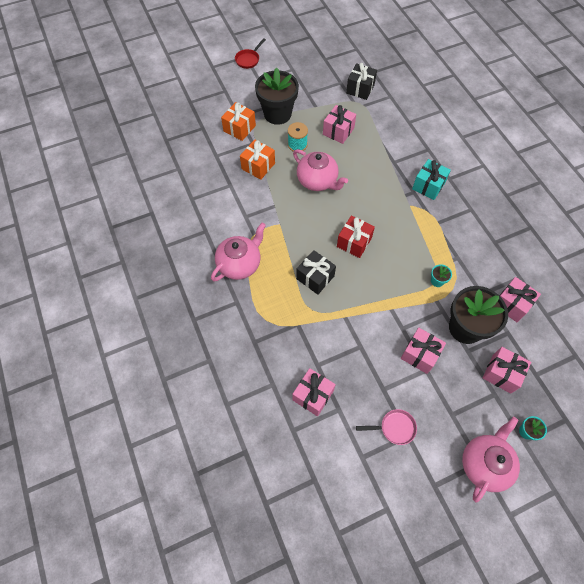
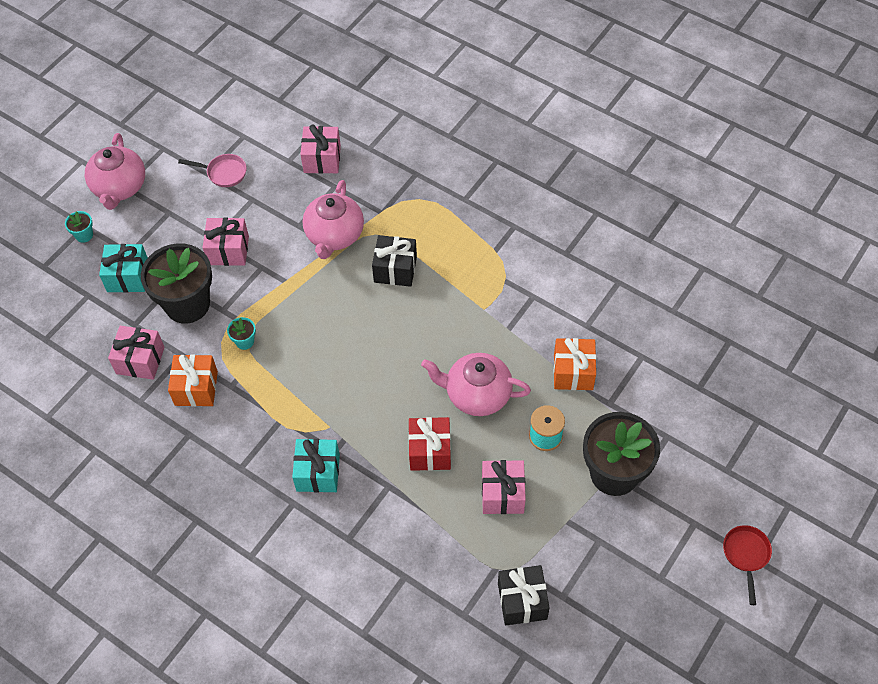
camera: 150 degrees right, 5 degrees down
(239, 128) = (647, 416): orange gift -> orange gift (196, 388)
(240, 264) = (494, 238): pink teapot -> pink teapot (334, 235)
(354, 242) = (375, 335): red gift -> red gift (430, 451)
(394, 428) = (223, 173): pink pan -> pink pan turned 135 degrees counterclockwise
(501, 373) = (128, 277): pink gift -> turquoise gift

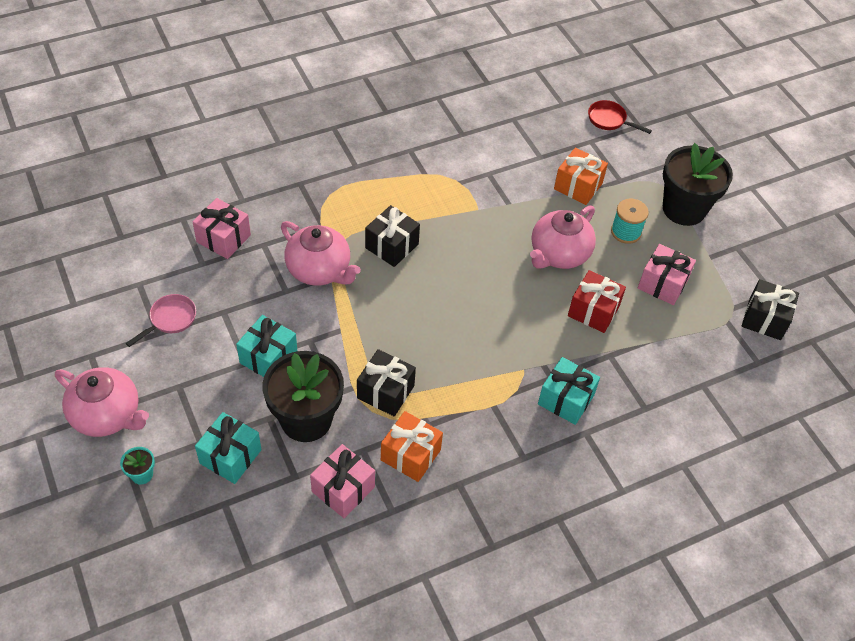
camera: 65 degrees left, 5 degrees down
(228, 250) = (268, 357): pink gift -> turquoise gift
(245, 341) = (385, 392): turquoise flower pot -> black gift
(746, 555) = (792, 174): red pan -> red pan (609, 120)

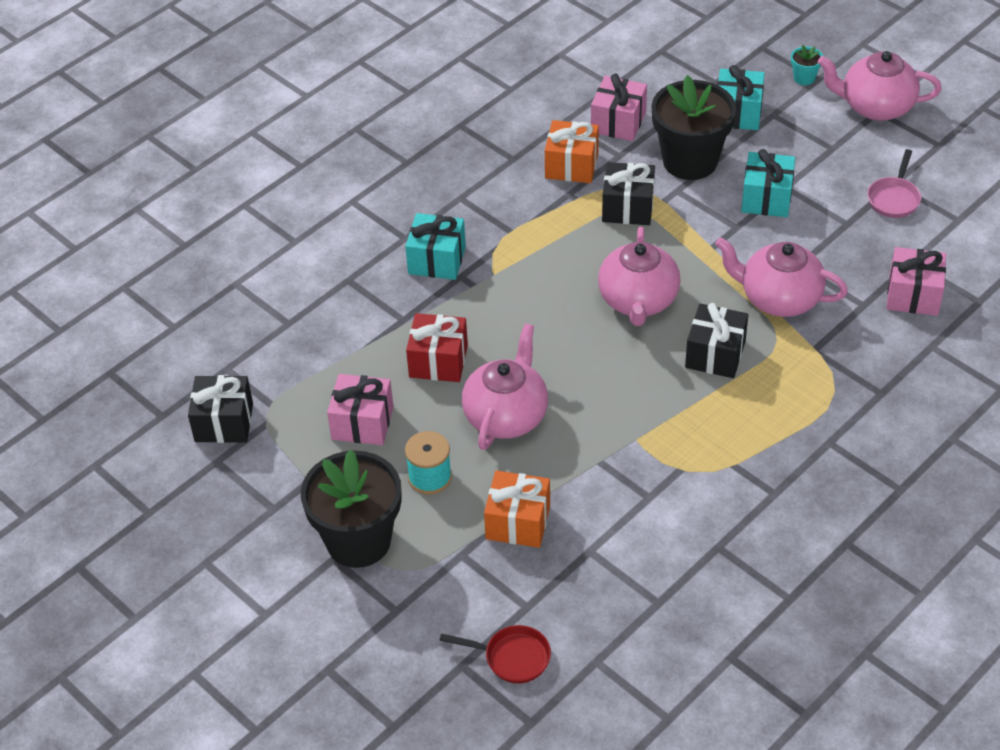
camera: 165 degrees right, 5 degrees down
(423, 305) = (638, 301): none -> pink teapot

